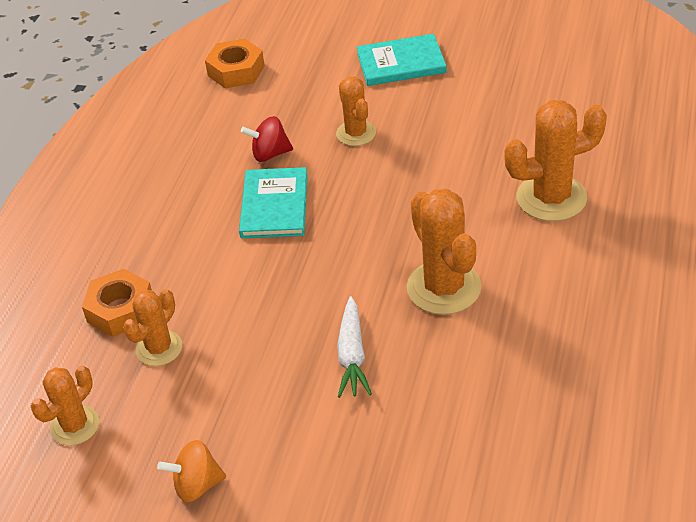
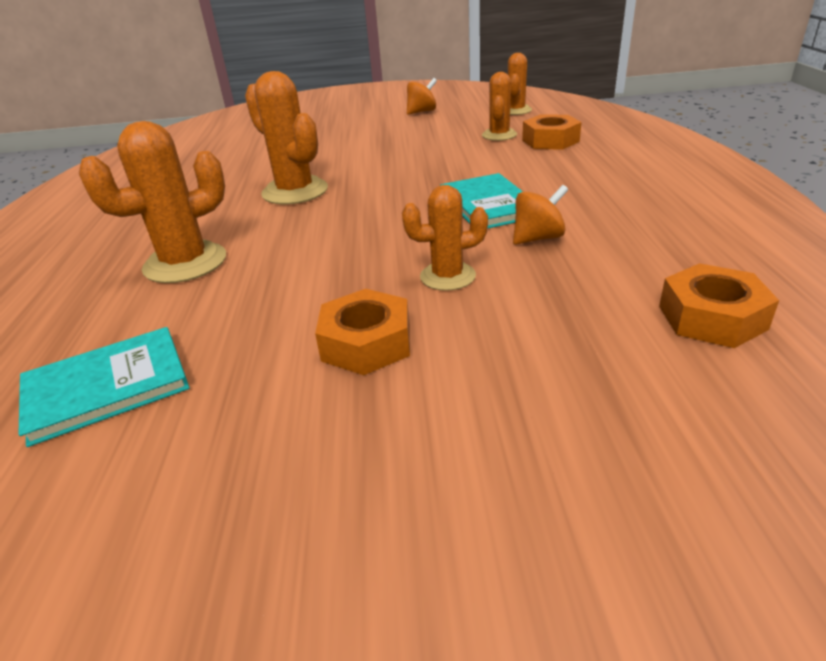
camera: 160 degrees right, 10 degrees down
(270, 154) = (538, 238): red spinning top -> orange spinning top
(352, 355) = (356, 155): white carrot -> none
(356, 133) = (447, 276): orange cactus -> orange cactus turned 60 degrees counterclockwise
(401, 63) = (440, 390): turquoise book -> turquoise book (107, 387)
(428, 96) = (366, 343): none -> orange nut

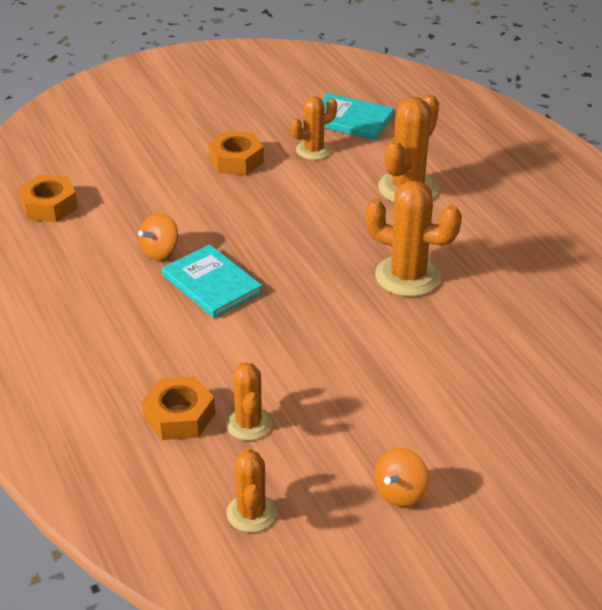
camera: 155 degrees right, 5 degrees up
(107, 387) = (350, 119): turquoise book -> turquoise book turned 75 degrees clockwise
(447, 276) = (212, 208): orange cactus -> orange cactus (313, 150)

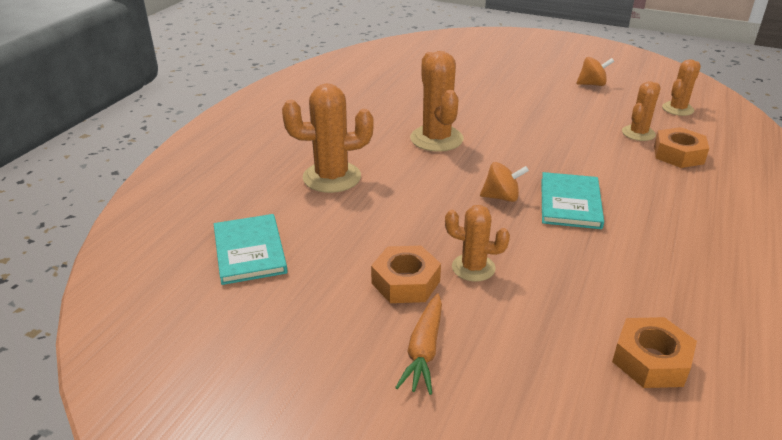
camera: 130 degrees left, 5 degrees down
(160, 251) = (582, 247): orange spinning top -> orange spinning top (501, 197)
(174, 139) = (424, 350): none -> orange carrot
(313, 150) = (331, 246): orange cactus -> orange cactus (473, 268)

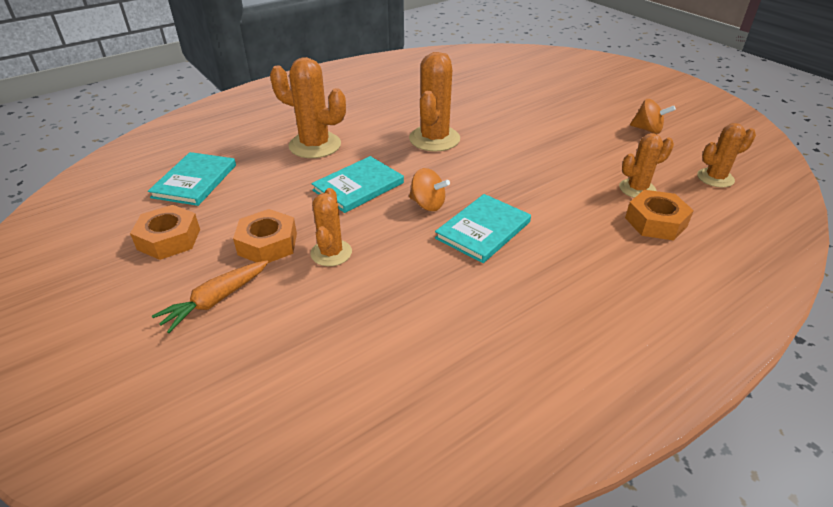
camera: 30 degrees right, 5 degrees up
(422, 202) = (358, 186): none -> turquoise book
(473, 268) = (331, 253): orange cactus -> orange cactus turned 45 degrees clockwise
(651, 360) = (378, 393): orange nut -> orange nut (169, 239)

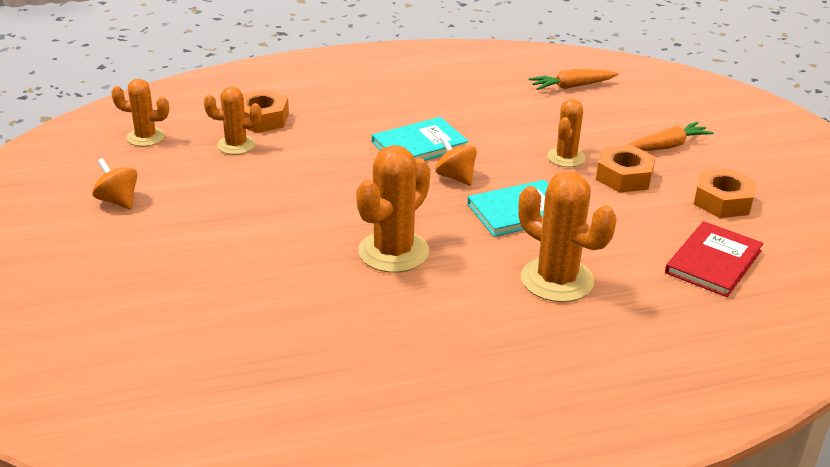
camera: 160 degrees left, 5 degrees down
(195, 181) = (713, 262): turquoise book -> red book
(351, 389) = (572, 86): none -> orange carrot

